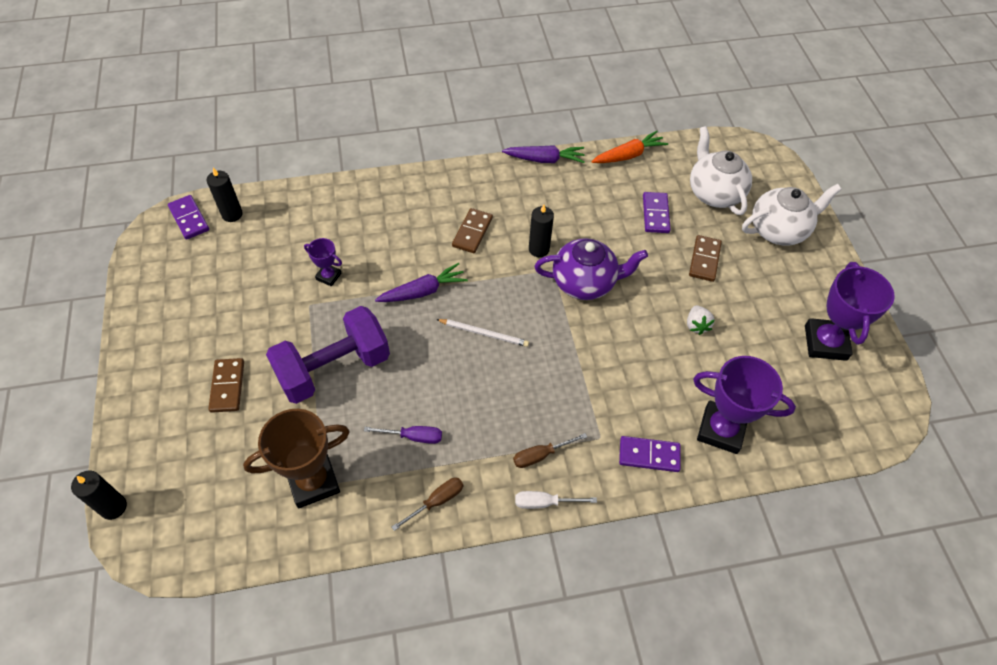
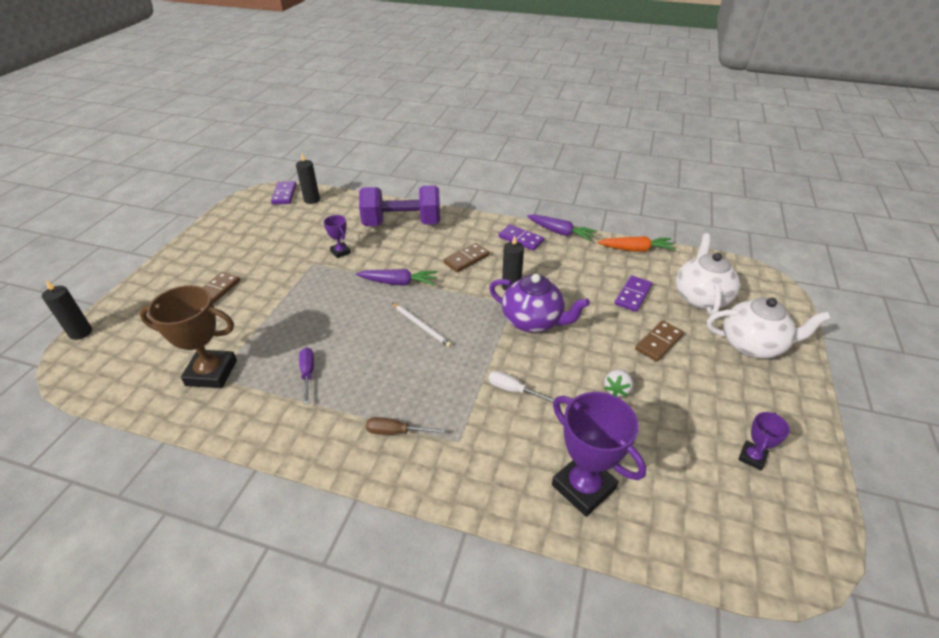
camera: 30 degrees right, 15 degrees down
(334, 368) = (293, 307): purple dumbbell -> purple dumbbell (402, 224)
(413, 436) = (308, 374): purple screwdriver -> purple screwdriver turned 135 degrees counterclockwise
(436, 501) = (284, 428): brown screwdriver -> none
(544, 503) = (369, 471): white screwdriver -> white screwdriver (514, 390)
(649, 455) = (494, 476): purple domino -> purple domino (521, 239)
(825, 342) = (752, 457): purple trophy -> purple trophy, size x0.51

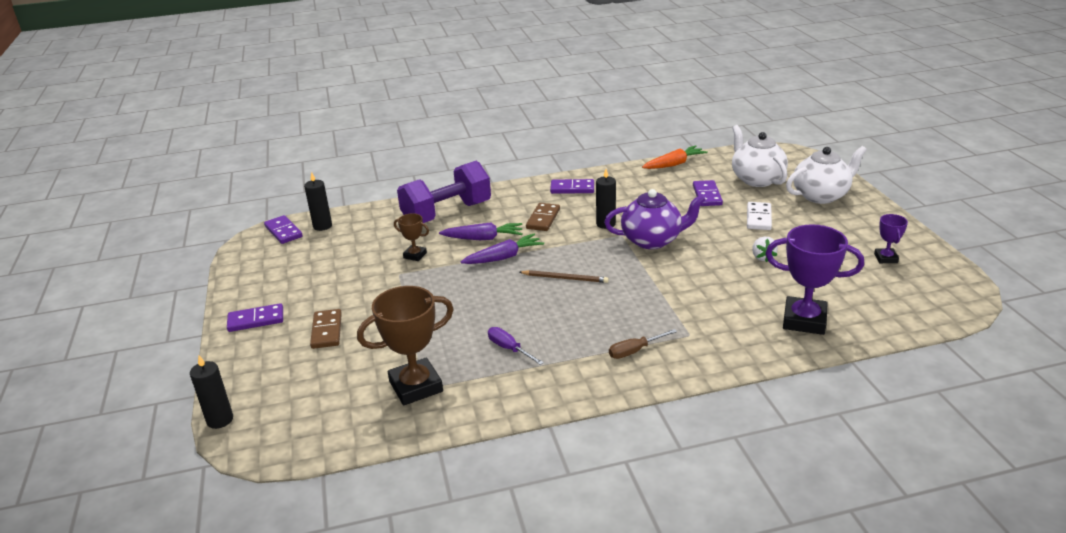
camera: 30 degrees left, 10 degrees down
(189, 260) = (256, 320): none -> purple domino
(340, 252) = (415, 255): purple trophy -> brown trophy
(421, 326) = (565, 278): white pencil -> brown pencil
(514, 390) = (691, 288): white screwdriver -> none
(560, 233) = (600, 172): purple carrot -> purple carrot (483, 238)
(658, 342) = (758, 218): brown domino -> white domino

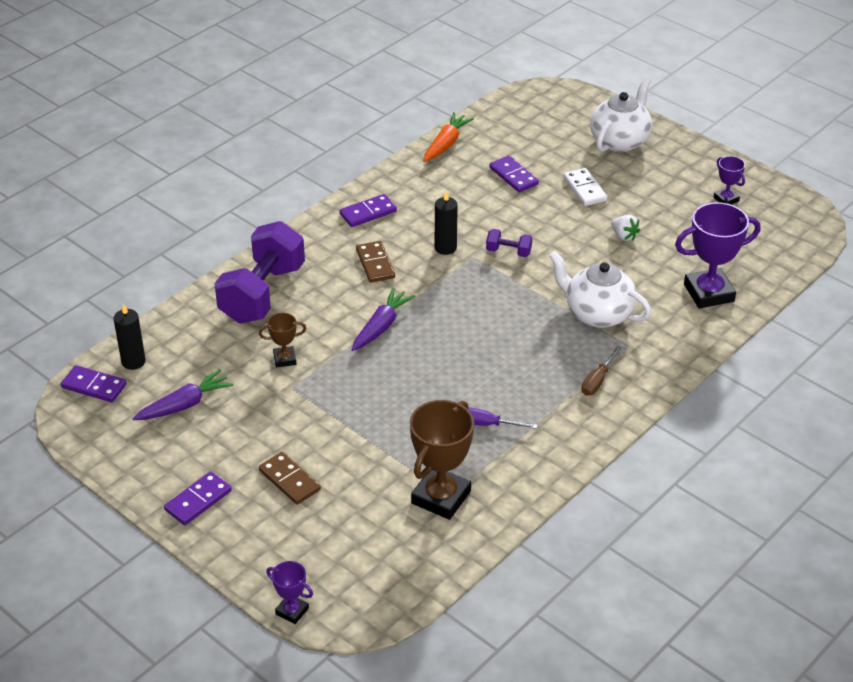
camera: 35 degrees left, 10 degrees up
(220, 420) = (292, 611): black candle -> purple trophy
(483, 238) = (336, 311): purple carrot -> purple carrot (185, 404)
(565, 278) = (466, 328): brown pencil -> none
(652, 240) = (508, 252): purple teapot -> purple dumbbell
(756, 179) = (544, 139): white teapot -> white teapot (597, 314)

